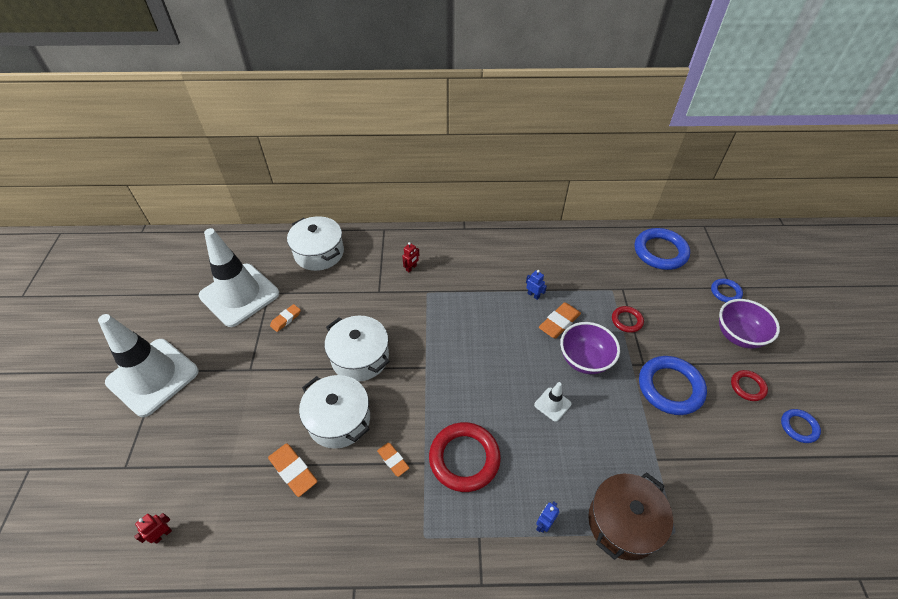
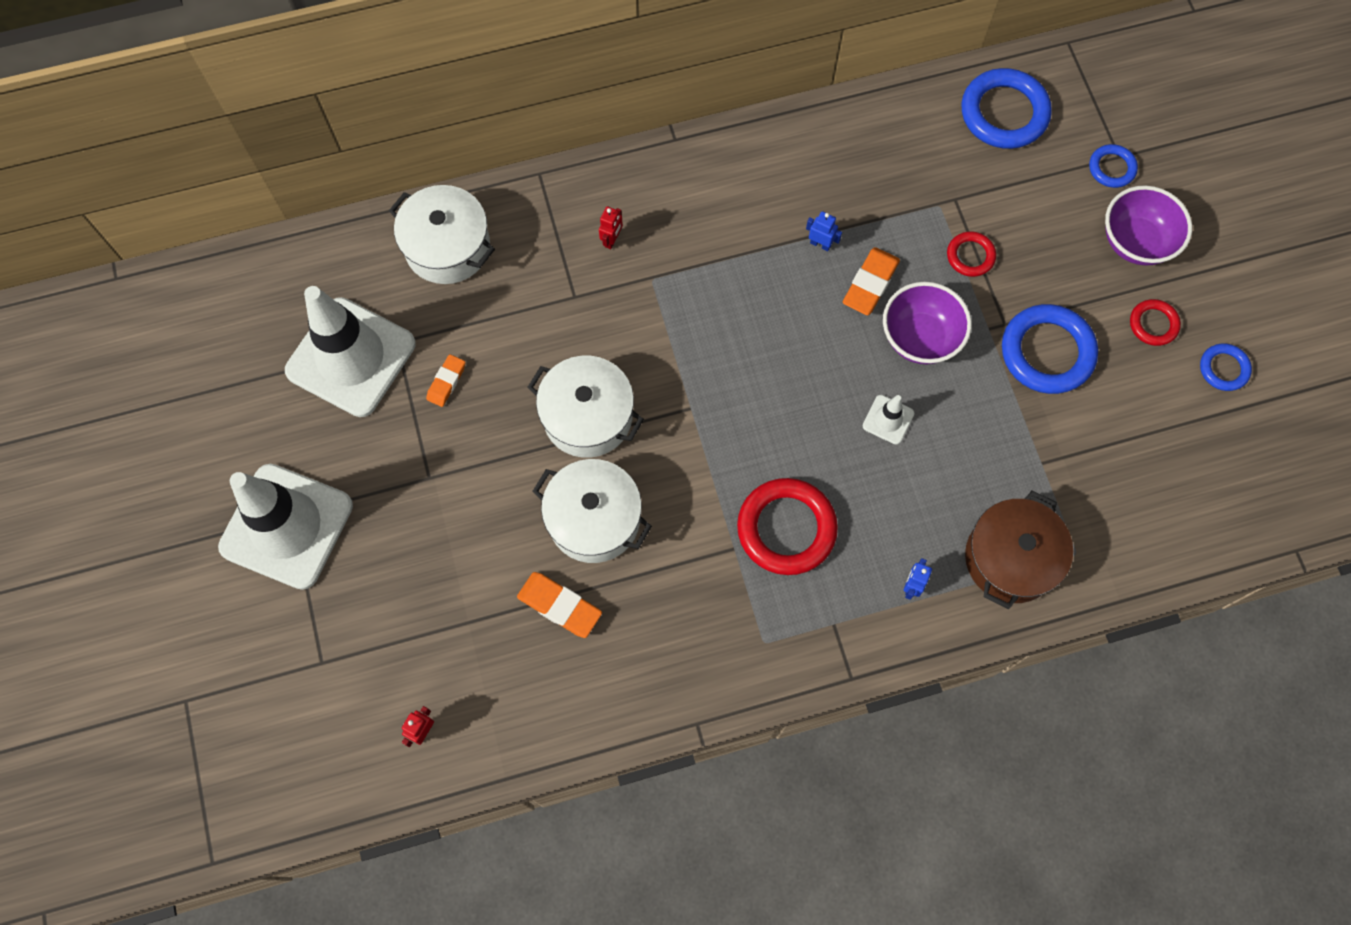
camera: 15 degrees left, 20 degrees up
(393, 460) = (690, 556): orange eraser -> none

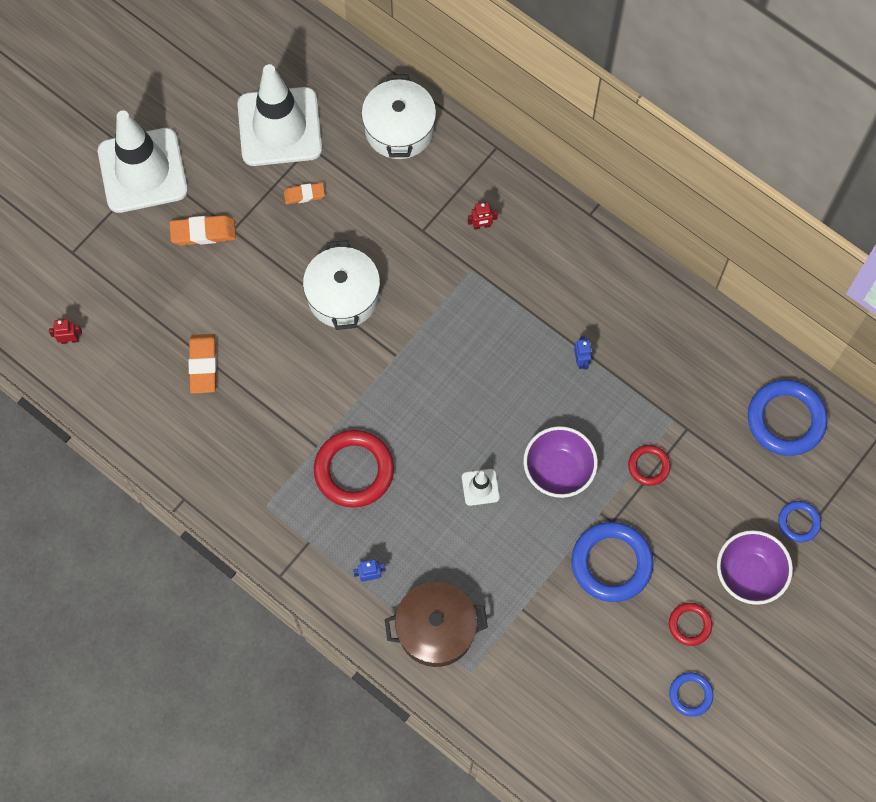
camera: 55 degrees right, 0 degrees up
(594, 519) = (275, 347): white pot -> none
(870, 284) = (575, 412): orange eraser -> orange eraser (203, 232)

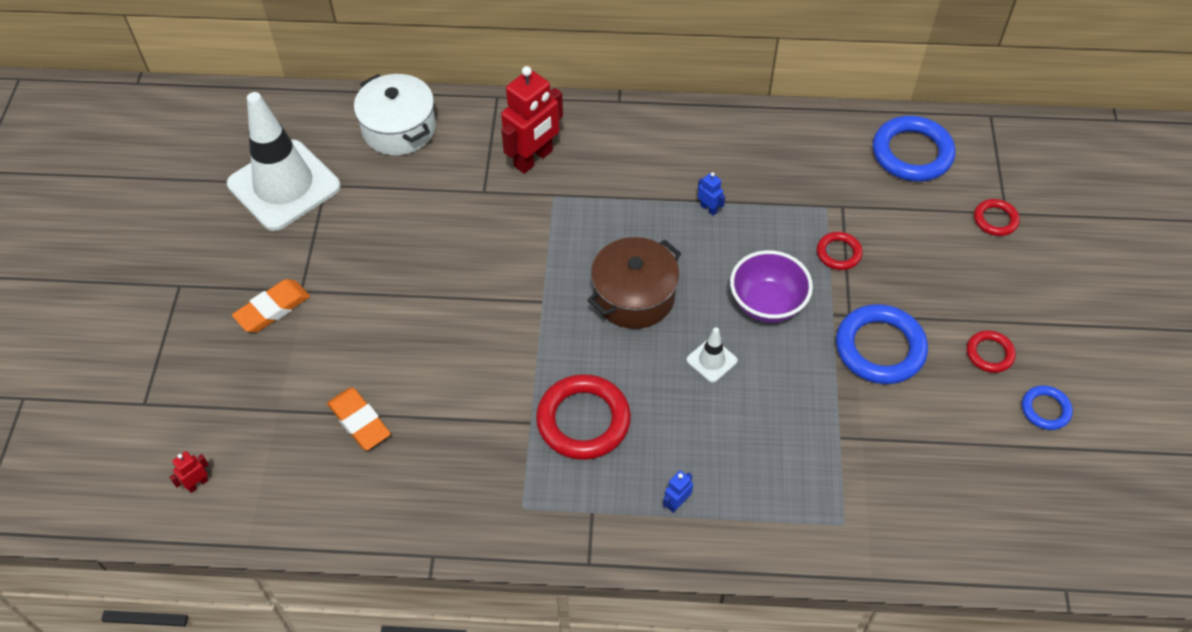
camera: 35 degrees left, 15 degrees down
(142, 171) = (170, 292): white traffic cone -> none
(304, 195) = (350, 224): orange eraser -> none
(343, 296) = (452, 282): white pot -> none
(436, 629) = (779, 508): brown pot -> brown pot (634, 296)
(481, 225) = (534, 159): red robot -> red robot, size x2.34
(749, 574) = (996, 283): purple bowl -> none
(798, 522) = (995, 220): blue ring -> red ring

